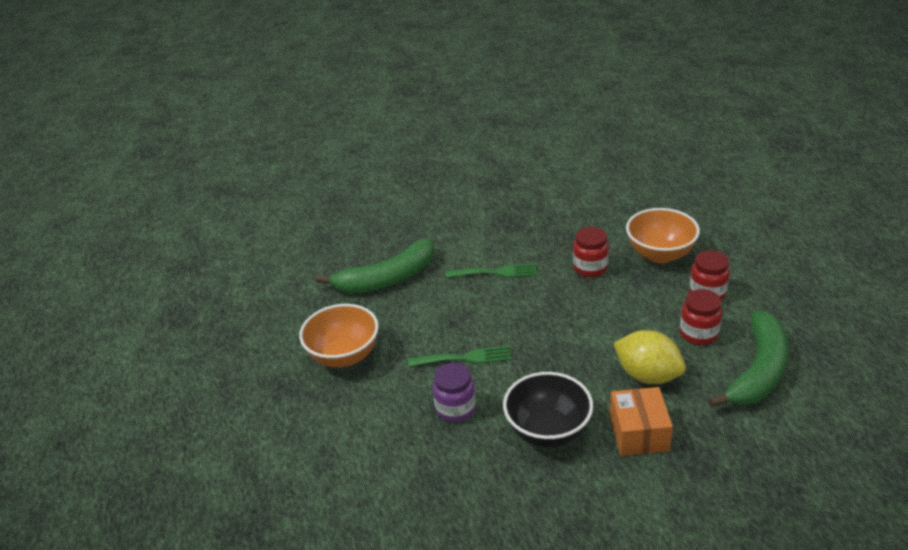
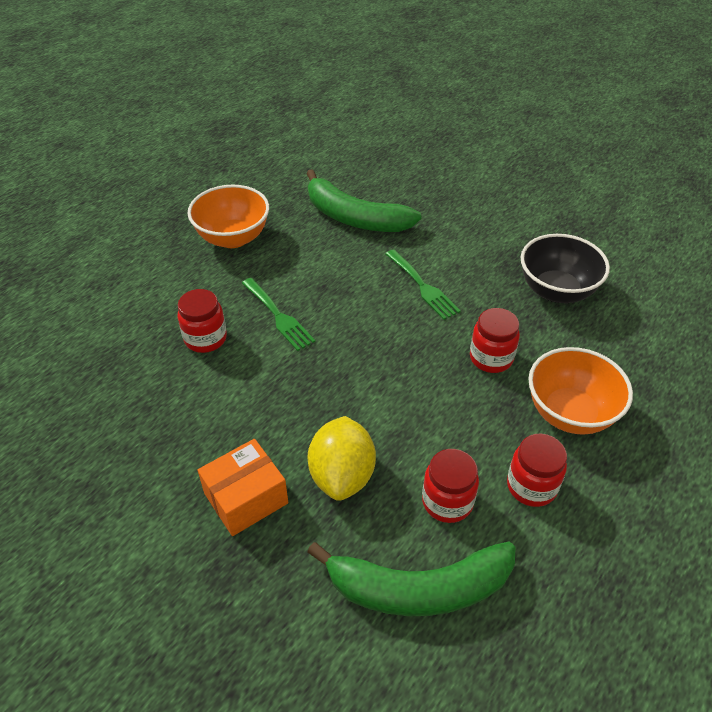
camera: 55 degrees right, 10 degrees up
(455, 409) = (205, 339): purple jar -> red jar
(548, 431) = (210, 419): black bowl -> black bowl (556, 291)

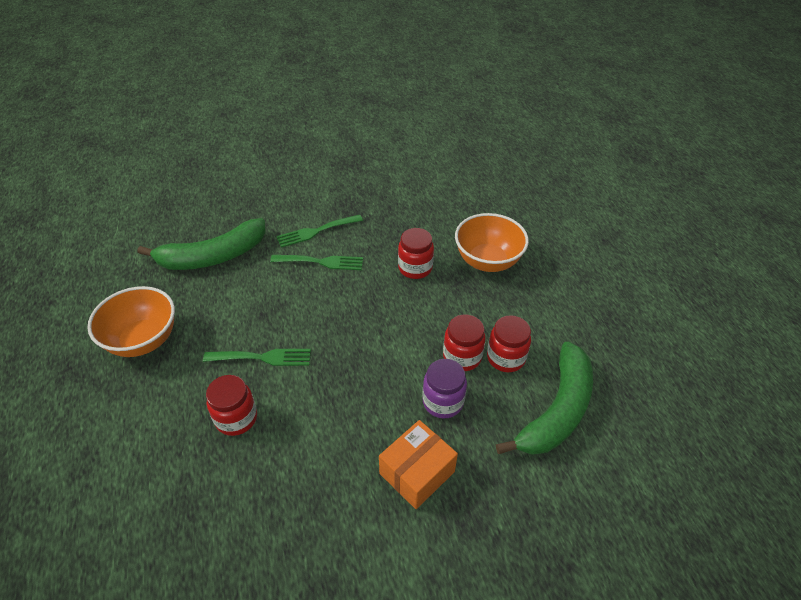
camera: 55 degrees left, 0 degrees up
(246, 498) = (417, 472): orange box -> orange box turned 45 degrees clockwise
(342, 475) = (443, 402): yellow lemon -> purple jar
(456, 260) = (316, 231): none -> green fork
(531, 486) = (524, 311): red jar -> red jar (462, 357)
(556, 291) = (391, 205): black bowl -> none

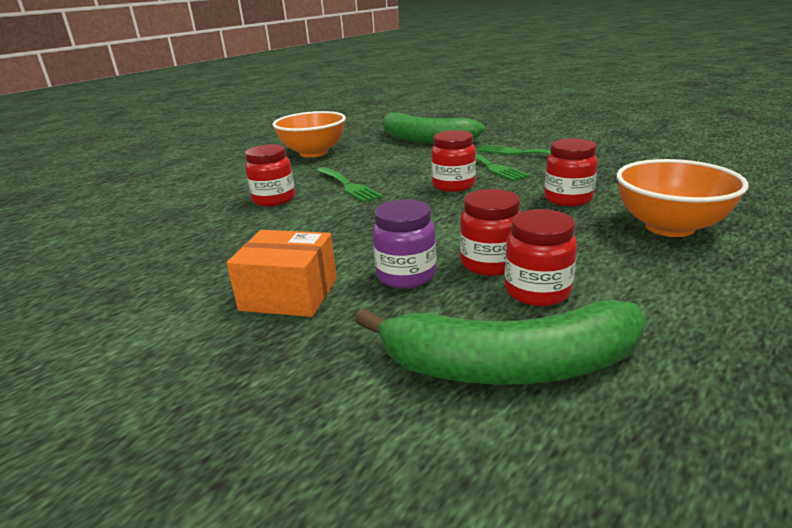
camera: 60 degrees right, 20 degrees down
(334, 301) = (453, 185): none -> red jar

